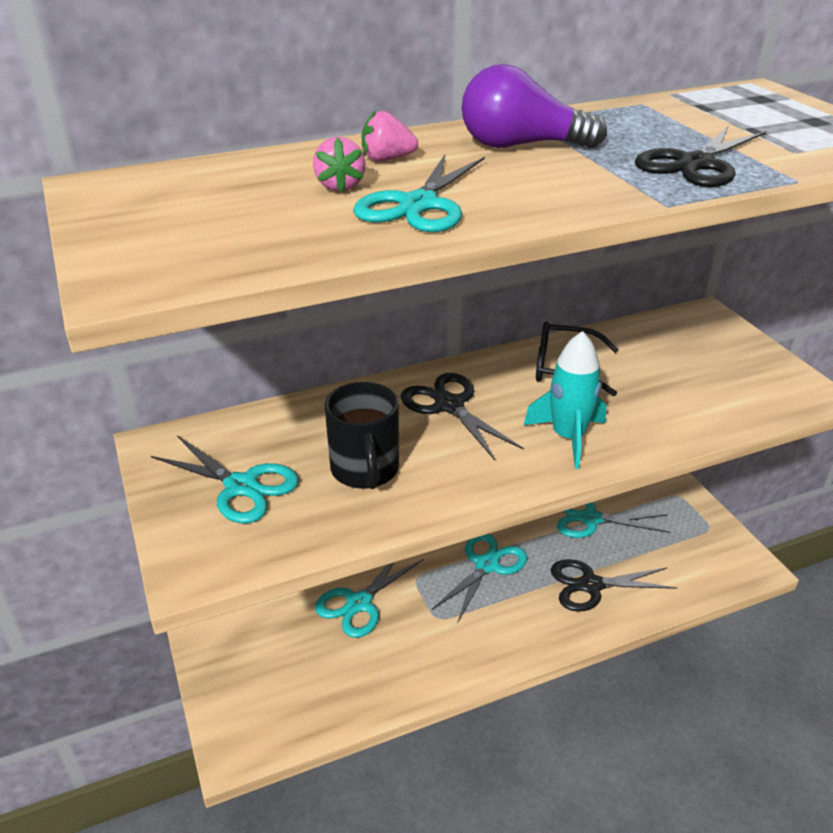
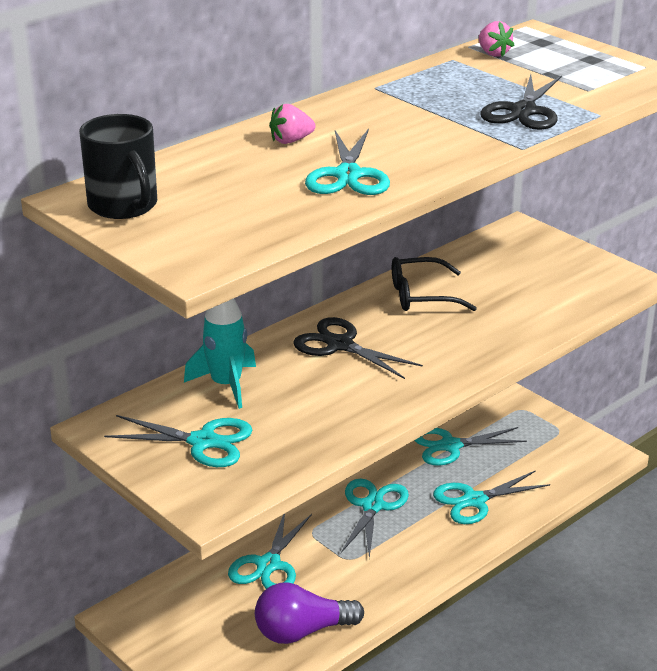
camera: 20 degrees left, 5 degrees down
(340, 186) = (275, 169): pink strawberry -> pink strawberry (493, 53)
(365, 470) = (300, 408): black mug -> black mug (124, 206)
(521, 146) = (385, 113): purple light bulb -> purple light bulb (302, 631)
(568, 437) = (453, 350): turquoise rocket -> turquoise rocket (226, 385)
(590, 585) = (474, 500): black scissors -> turquoise scissors

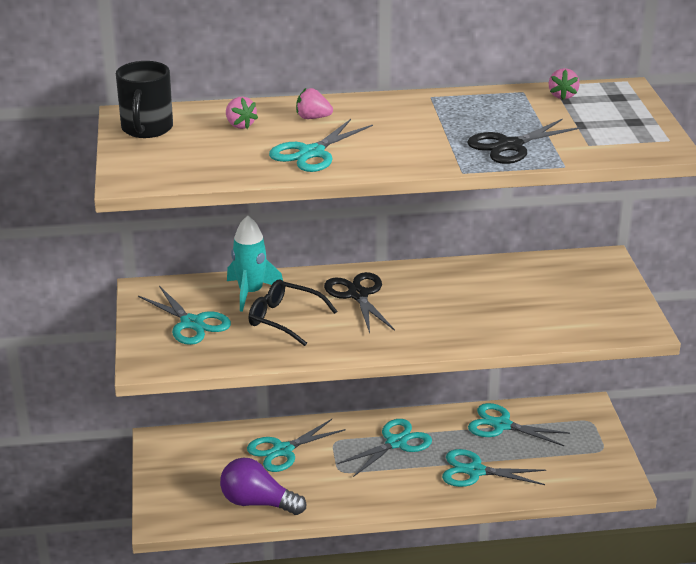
camera: 35 degrees right, 0 degrees up
(224, 170) = (240, 125): none -> pink strawberry
(420, 296) = (460, 282): black glasses -> black glasses (284, 319)

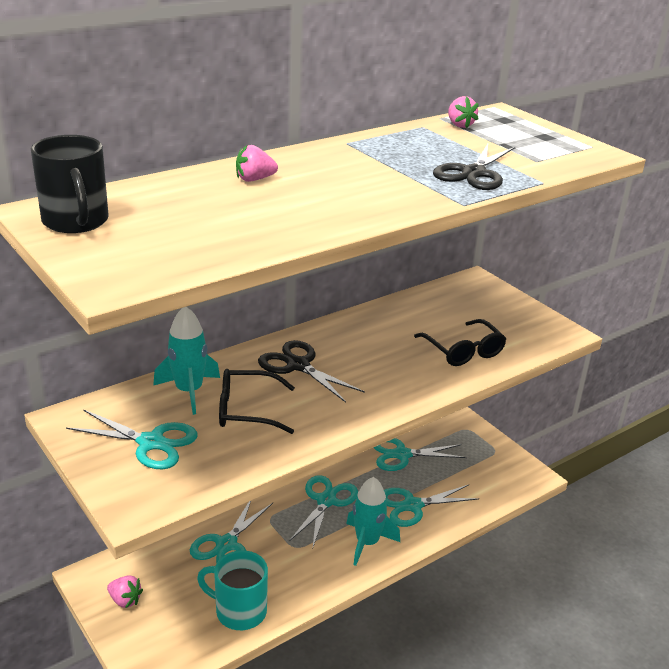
camera: 30 degrees left, 0 degrees up
(240, 125) = (183, 199): pink strawberry -> pink strawberry (125, 600)
(257, 503) = (239, 611): purple light bulb -> turquoise mug
(311, 153) = (294, 214): turquoise scissors -> none
(407, 487) = (367, 543): none -> turquoise rocket
(522, 320) = (464, 351): none -> black glasses

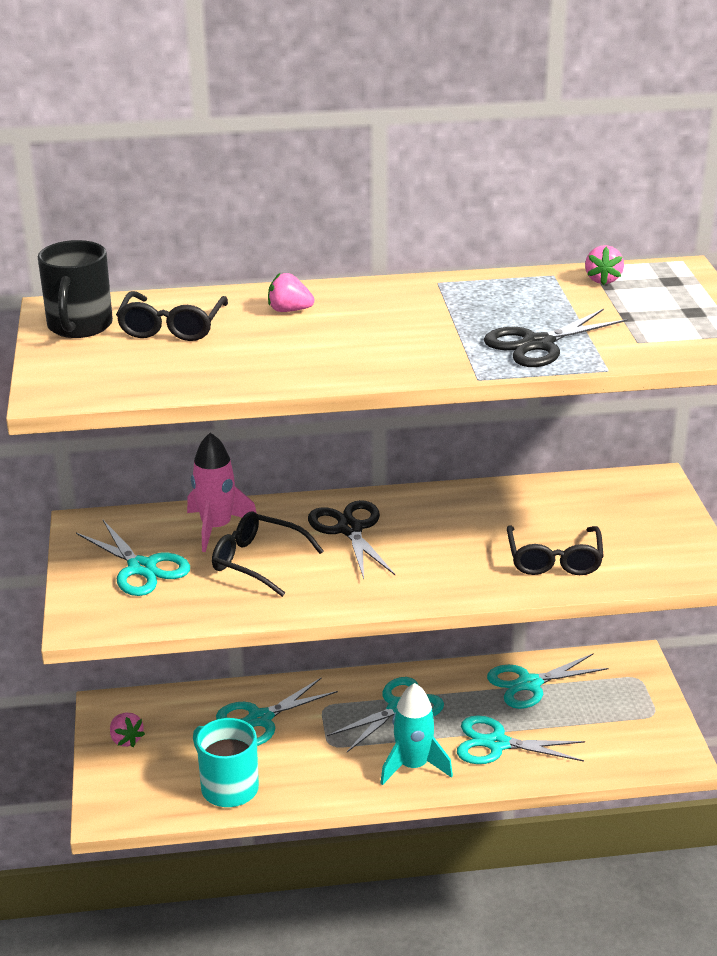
camera: 30 degrees right, 0 degrees up
(166, 209) = (171, 327): none -> black glasses
(189, 391) = (216, 528): turquoise rocket -> pink rocket
(401, 454) = (529, 684): turquoise scissors -> turquoise scissors turned 45 degrees counterclockwise

